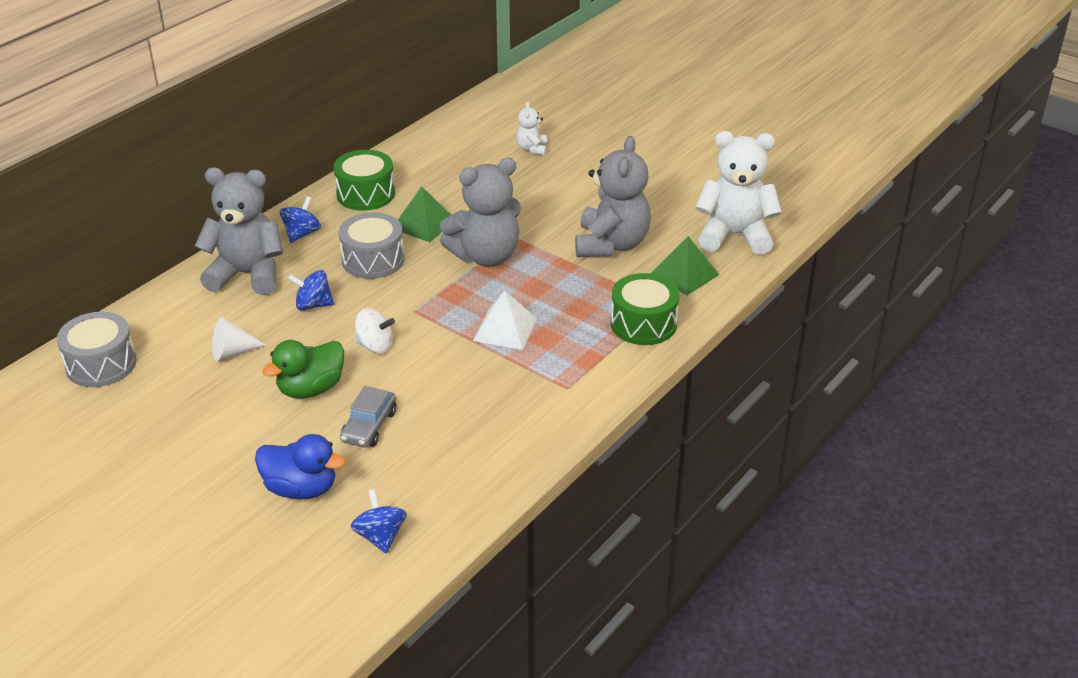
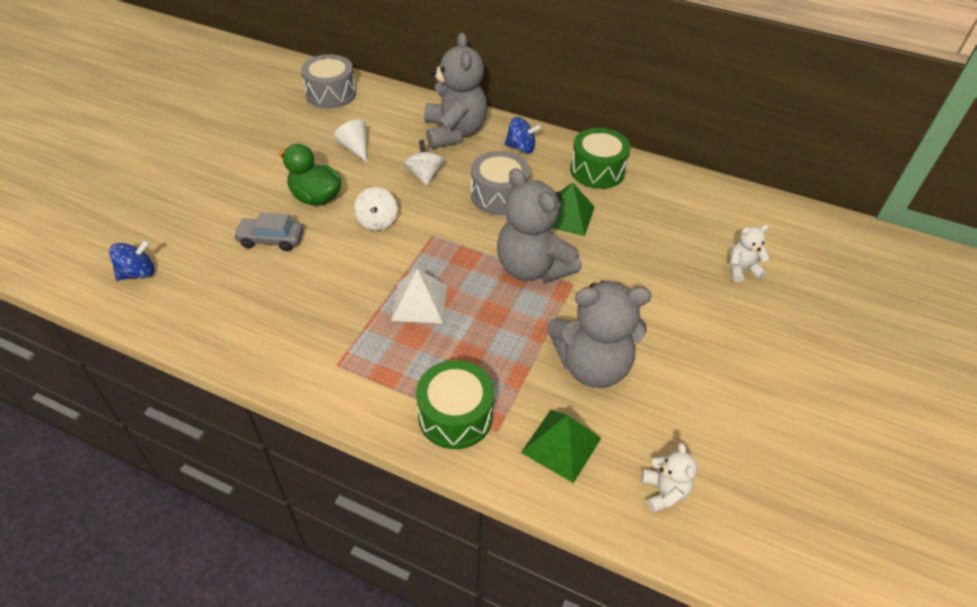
camera: 75 degrees right, 10 degrees up
(301, 488) = (196, 218): blue duck -> none
(313, 305) = (424, 175): blue spinning top -> white spinning top
(734, 236) = (664, 492): white teddy bear -> white teddy bear, size x0.47

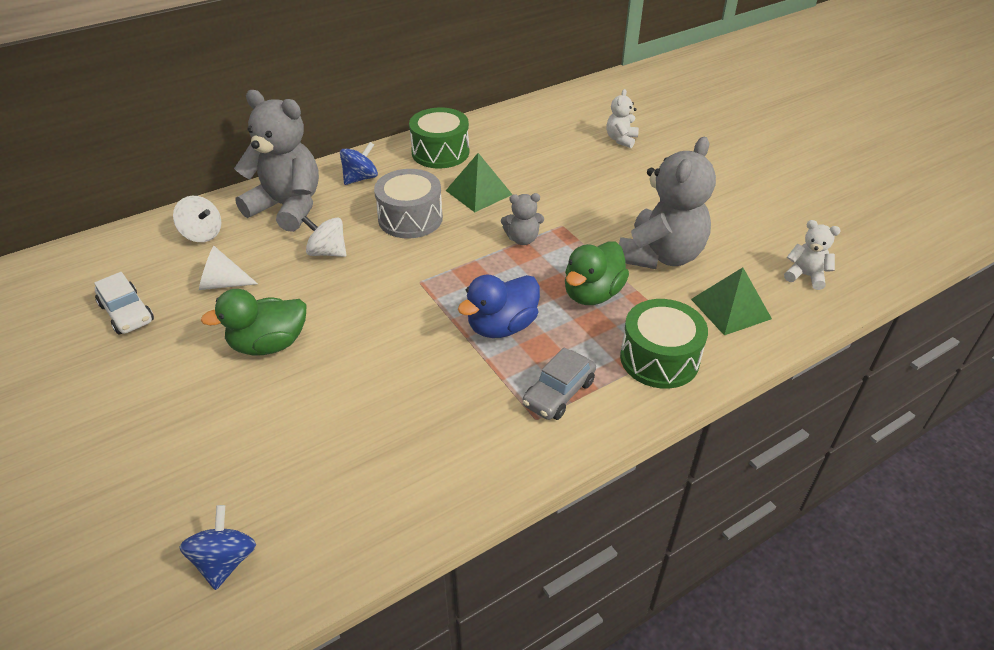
camera: 55 degrees left, 5 degrees down
(271, 240) = (299, 407): grey car -> grey car (559, 393)
(299, 126) = (127, 313): none -> white car
(331, 94) = (102, 266): grey drum -> none
(377, 221) = (359, 311): white spinning top -> white spinning top (202, 234)
(419, 302) = (502, 326): white pyramid -> blue duck
(501, 340) = (592, 294): none -> green duck
(532, 268) = (522, 239): grey teddy bear -> grey teddy bear, size x0.47

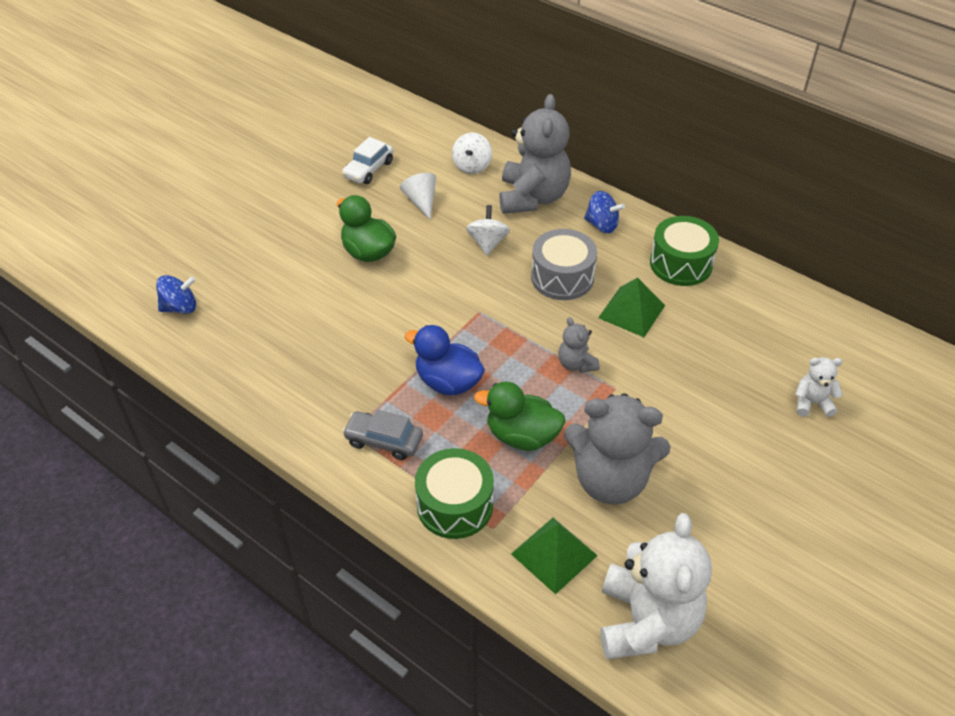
camera: 70 degrees right, 5 degrees up
(805, 276) = (646, 622): white teddy bear -> white teddy bear, size x2.11

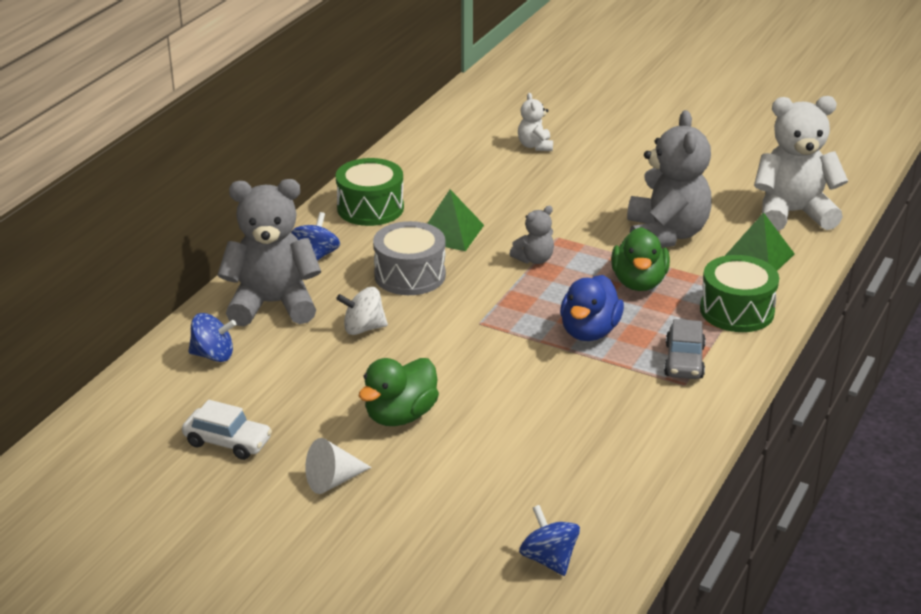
camera: 100 degrees left, 15 degrees down
(421, 201) = (292, 387): white cone -> white cone (333, 481)
(472, 166) = (213, 355): white spinning top -> blue spinning top

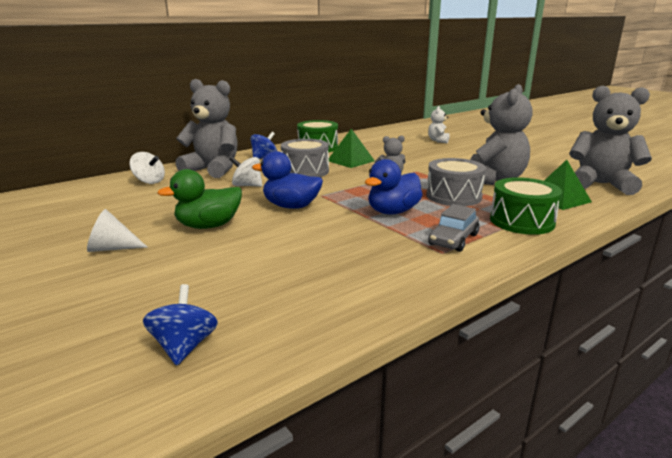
camera: 25 degrees right, 10 degrees down
(213, 355) = (149, 181): blue spinning top -> white spinning top
(227, 442) = (88, 216): white car -> none
(462, 354) = (291, 206): none -> blue duck
(639, 282) = (453, 196): green duck -> grey drum
(793, 213) = (600, 184): white teddy bear -> grey teddy bear

